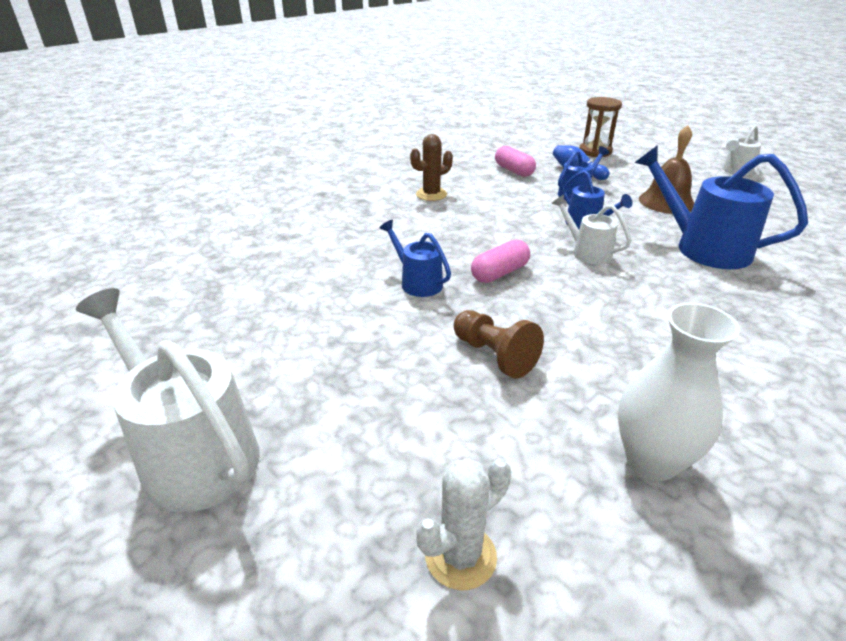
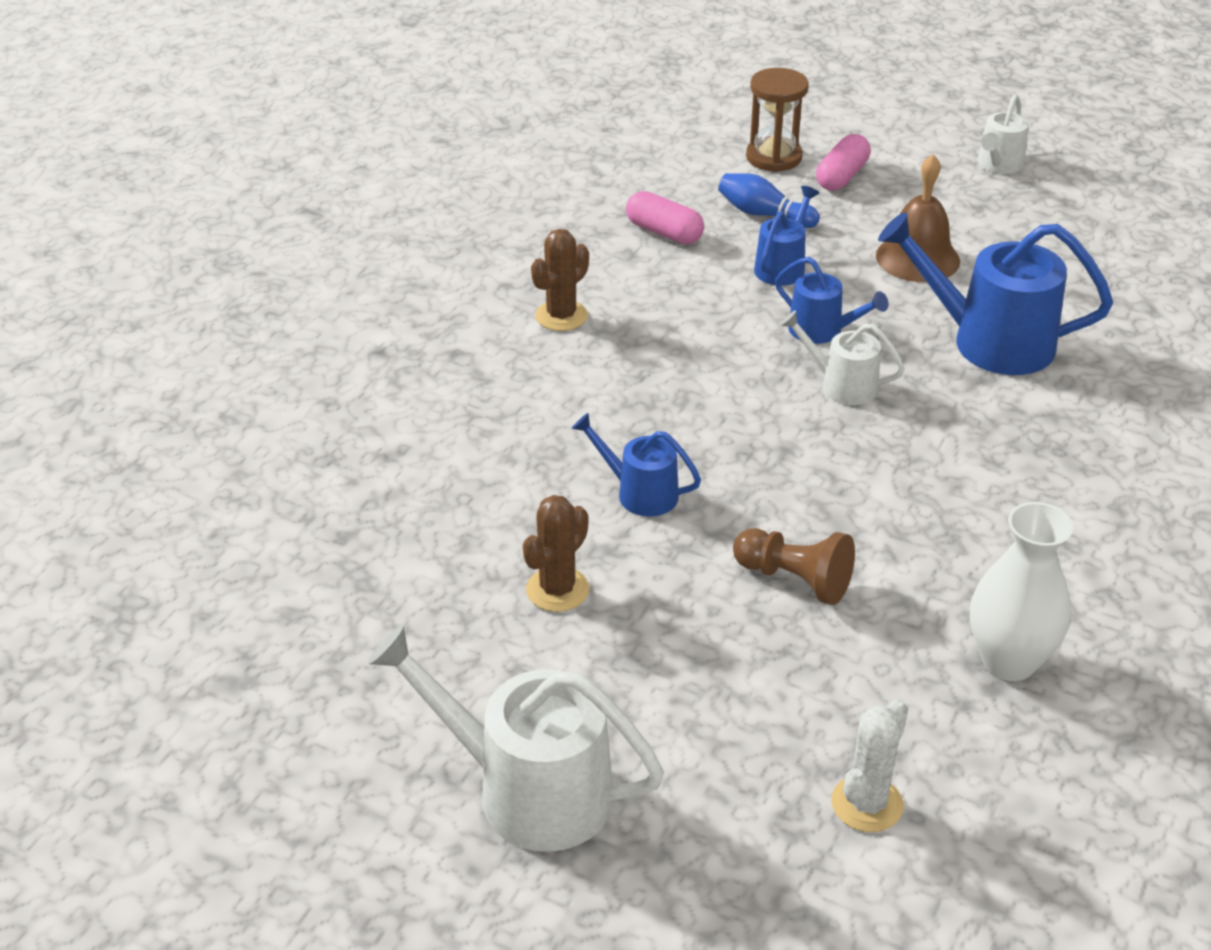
camera: 20 degrees left, 5 degrees up
(323, 324) = (557, 590): none -> brown cactus
(499, 273) = (741, 450): pink capsule -> pink capsule (841, 176)

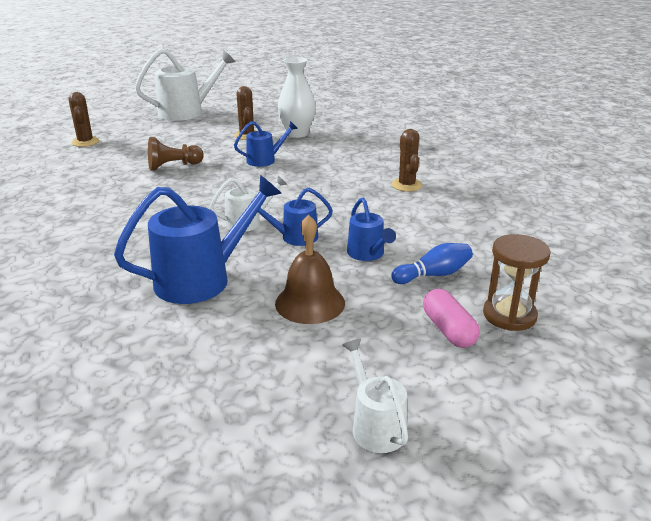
camera: 130 degrees right, 10 degrees down
(664, 232) = (452, 236): pink capsule -> none
(867, 804) = (85, 142): white cactus -> brown cactus
(1008, 661) = (66, 181): white vase -> white vase (297, 134)

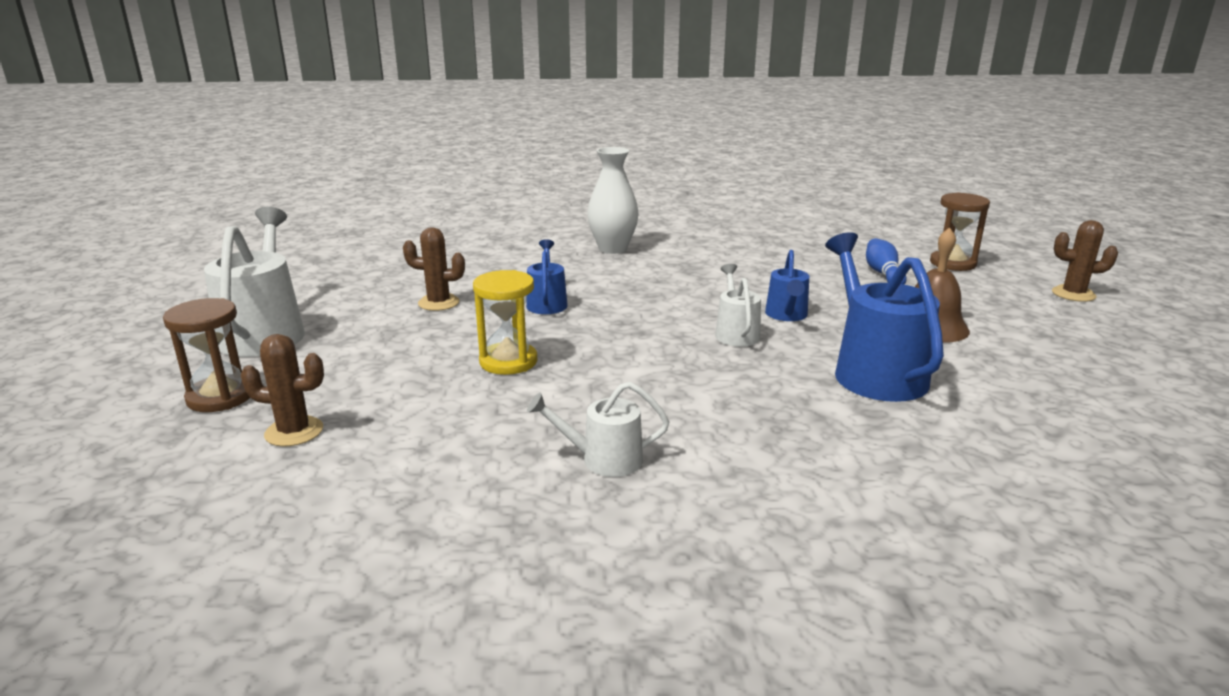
camera: 70 degrees left, 5 degrees down
(116, 122) = (220, 397): none -> brown hourglass
(173, 166) = (508, 361): brown pawn -> yellow hourglass
(297, 134) = (471, 275): white vase -> white vase (613, 249)
(368, 254) = (836, 290): blue watering can -> none
(375, 426) = (1117, 329): white watering can -> white watering can (603, 460)
(406, 185) = (685, 252): brown cactus -> brown cactus (1073, 294)
(448, 330) = (976, 285): pink capsule -> none

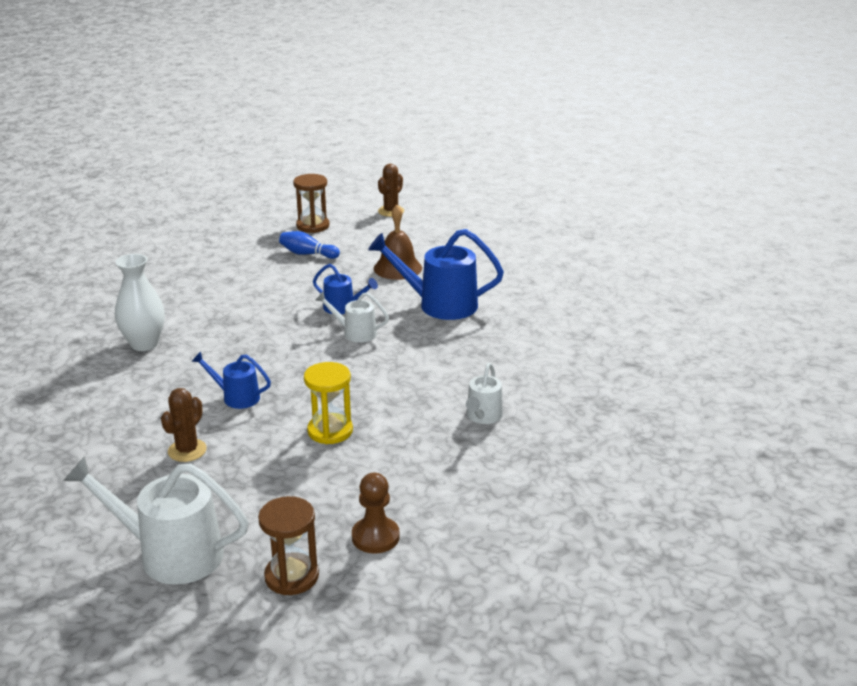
camera: 70 degrees left, 5 degrees up
(294, 432) = (375, 537): brown cactus -> brown pawn

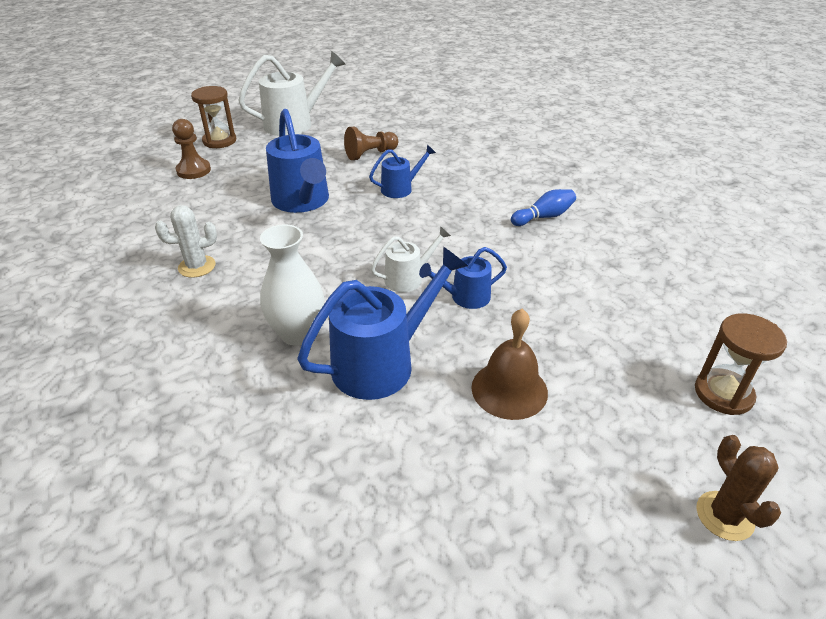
camera: 135 degrees right, 10 degrees up
(144, 344) = (532, 185): white vase -> white vase (298, 333)
(187, 450) = (370, 154): brown cactus -> brown pawn
(307, 254) = (628, 342): blue bowling pin -> blue bowling pin (543, 217)
(330, 431) = (302, 202): yellow hourglass -> blue watering can
(483, 416) = (197, 266): white watering can -> white cactus

